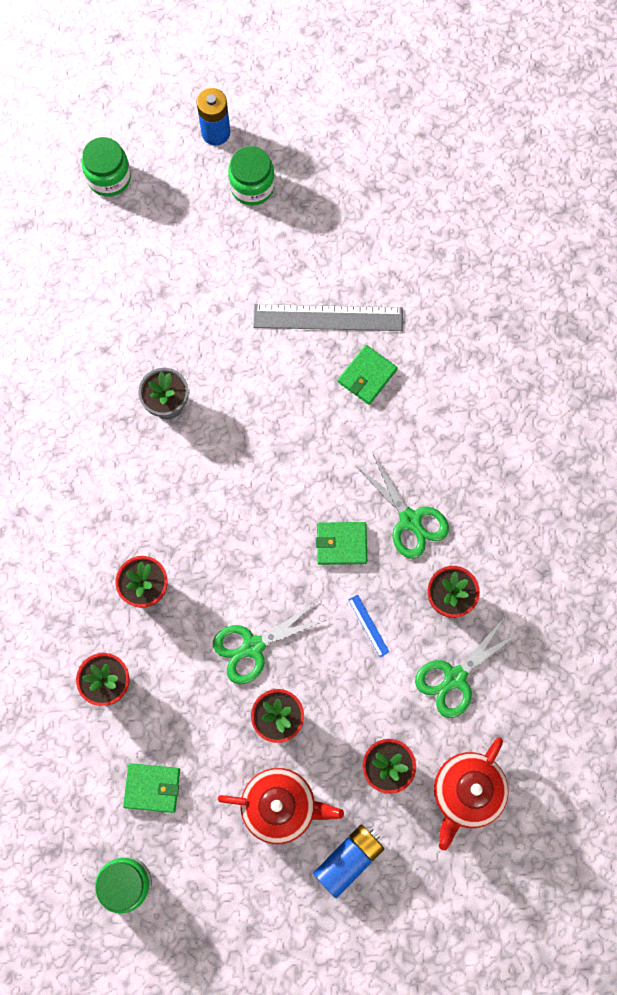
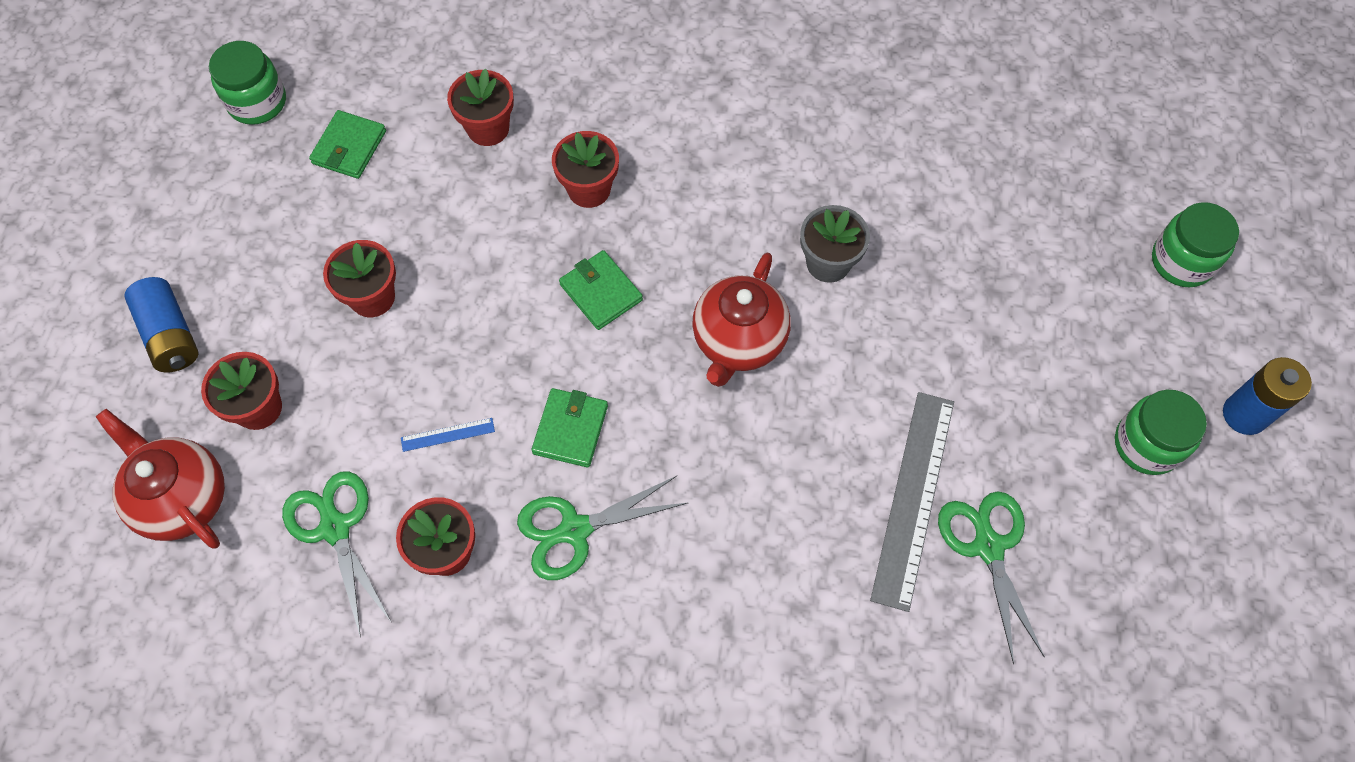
camera: 105 degrees right, 10 degrees down
(253, 646) = (472, 290): green scissors -> green scissors (988, 547)
(280, 805) = (268, 275): red teapot -> red teapot (738, 341)
(367, 376) = (809, 529): green wallet -> green wallet (601, 292)

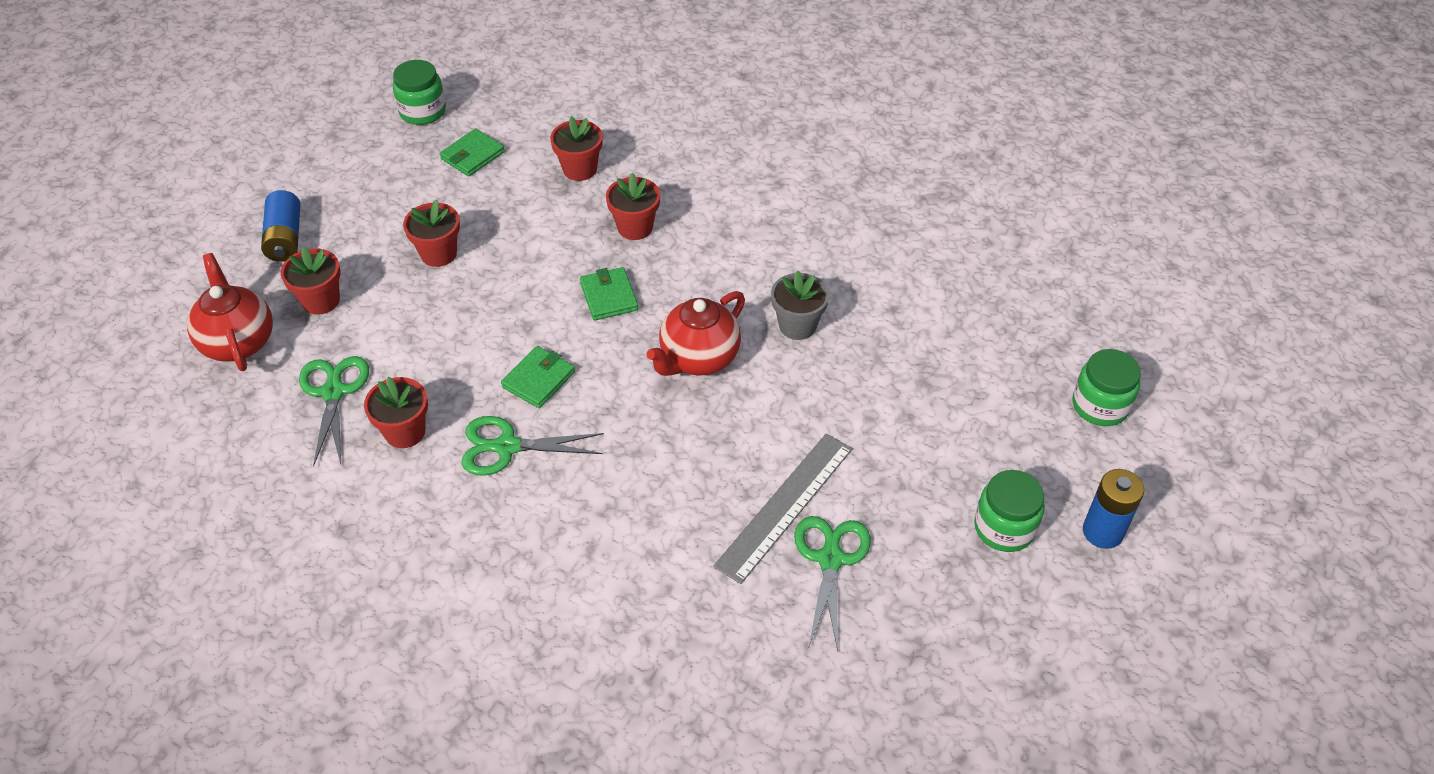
camera: 20 degrees right, 15 degrees down
(447, 434) = (446, 356): blue ruler -> none

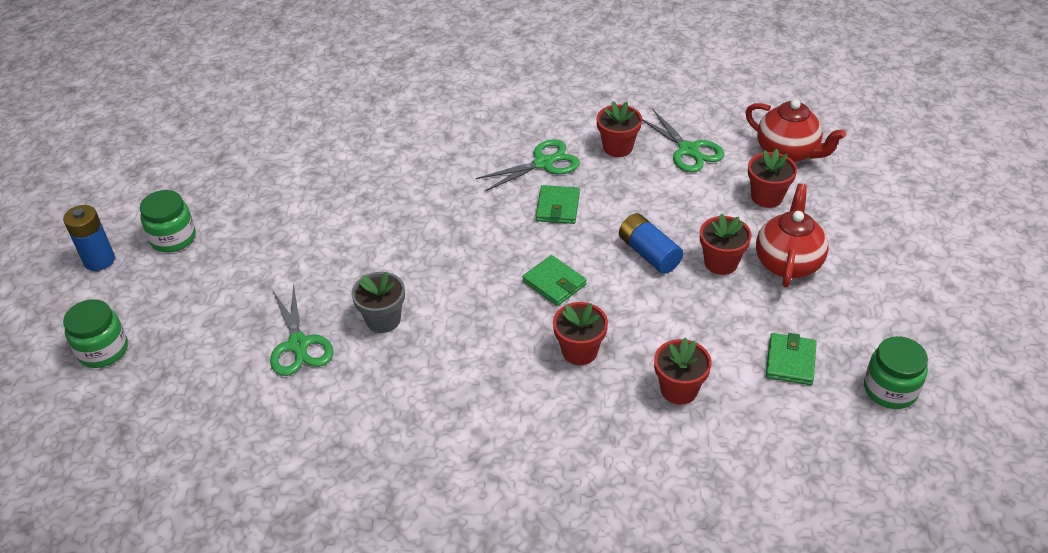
camera: 155 degrees right, 5 degrees down
(285, 238) = (851, 227): blue battery -> blue battery (649, 253)
(698, 358) = (449, 264): red teapot -> red teapot (788, 263)
(785, 506) = (333, 197): grey ruler -> none
(830, 559) = (290, 181): green scissors -> green scissors (298, 344)

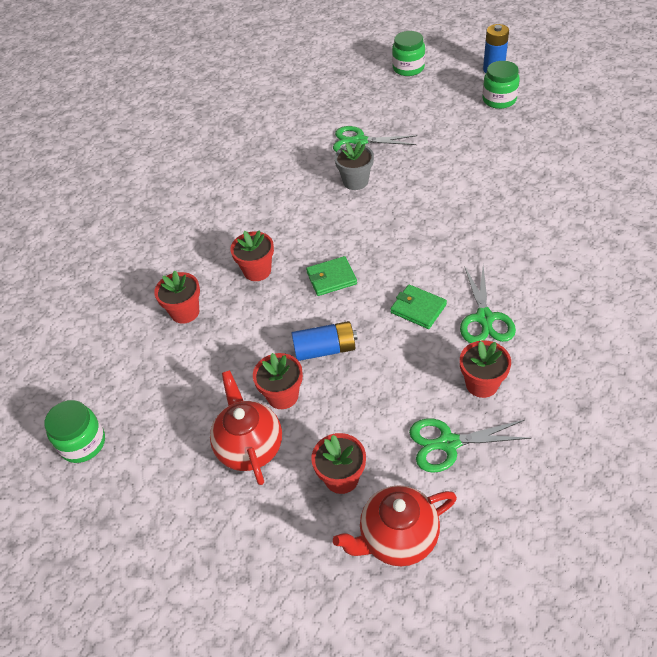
camera: 120 degrees right, 5 degrees up
(788, 263) = (250, 447): red teapot -> red teapot turned 150 degrees counterclockwise
(790, 361) = (156, 391): green wallet -> none

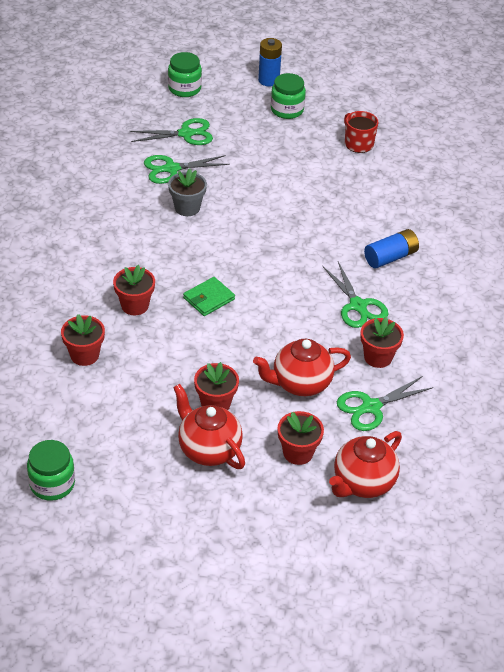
camera: 30 degrees left, 5 degrees down
(325, 349) = (234, 359): blue battery -> blue battery (390, 257)
(381, 394) = (300, 383): none -> red teapot
(389, 110) = (186, 134): none -> green scissors
(418, 308) = (298, 309): green wallet -> none
(559, 142) = (358, 143): none -> red mug

